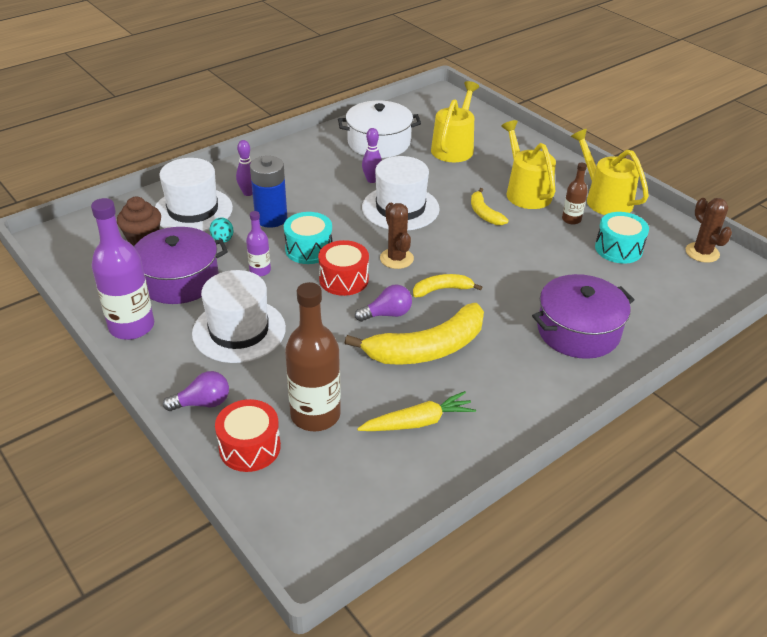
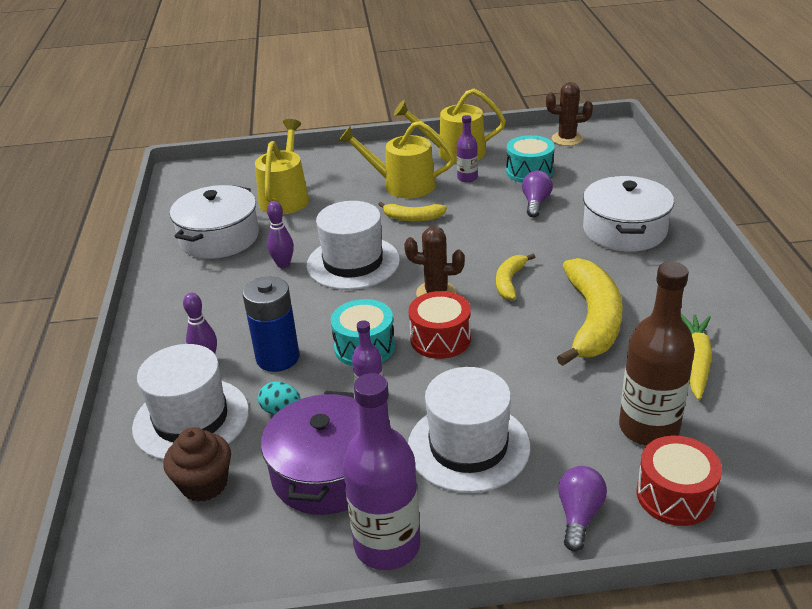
camera: 55 degrees left, 5 degrees down
(387, 314) = (521, 328): purple light bulb -> purple light bulb (535, 203)
(454, 148) = (285, 197): yellow watering can -> yellow watering can turned 45 degrees clockwise
(571, 219) = (467, 178): brown bottle -> purple bottle
(578, 331) = (624, 230): purple pot -> white pot

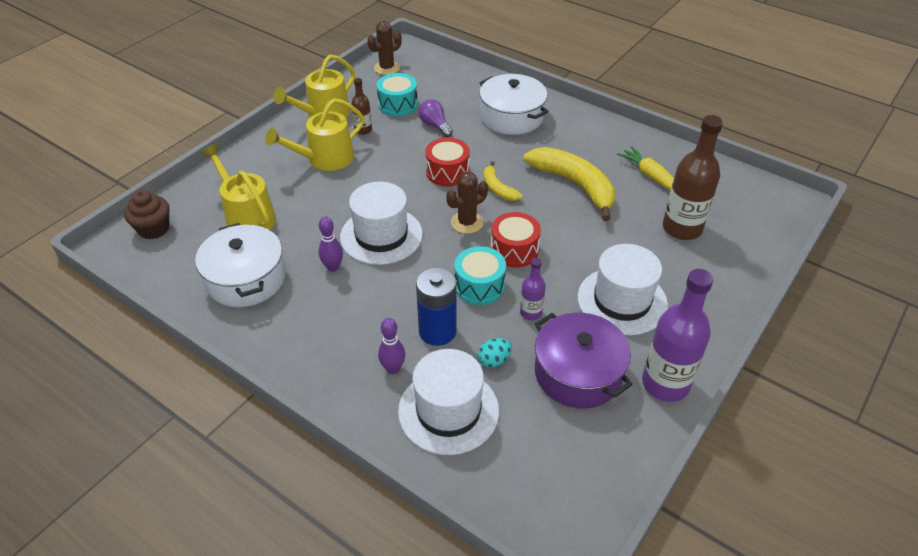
camera: 50 degrees left, 10 degrees up
(204, 484) = (524, 439): brown cupcake -> brown cupcake (154, 229)
(413, 218) = (371, 179): yellow banana -> none
(467, 178) = (363, 130): purple bottle -> brown bottle
(579, 515) = (717, 296): purple light bulb -> none
(675, 495) = (737, 254): red drum -> red drum (447, 172)

